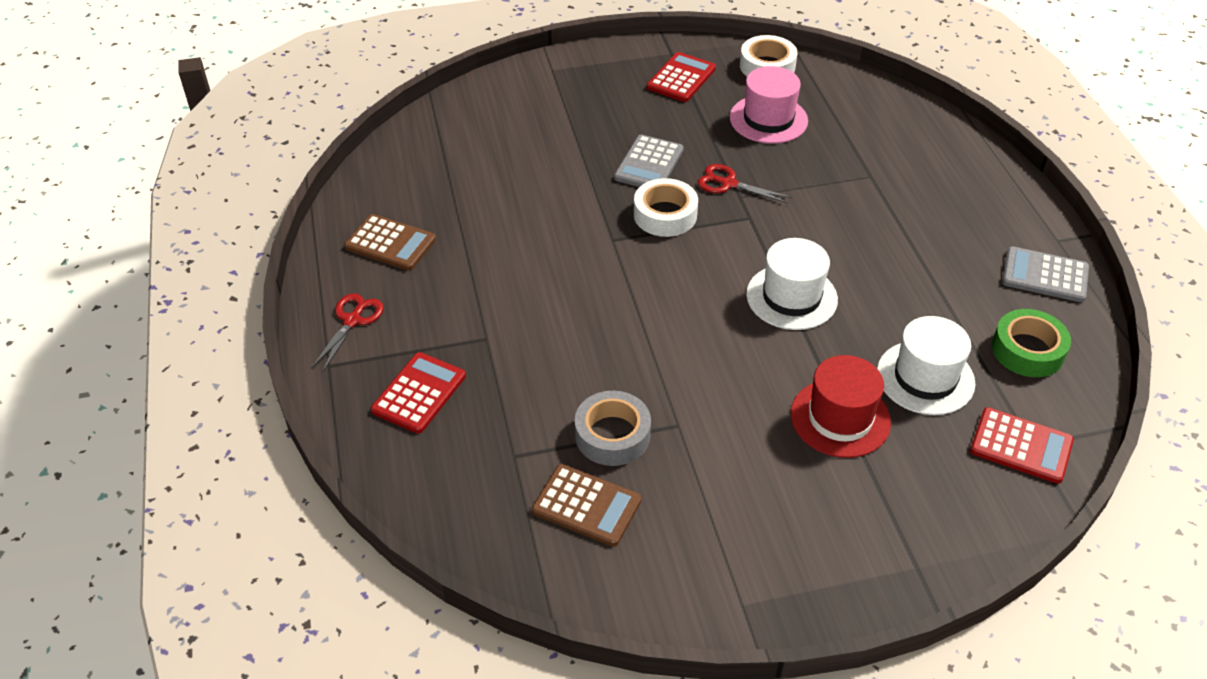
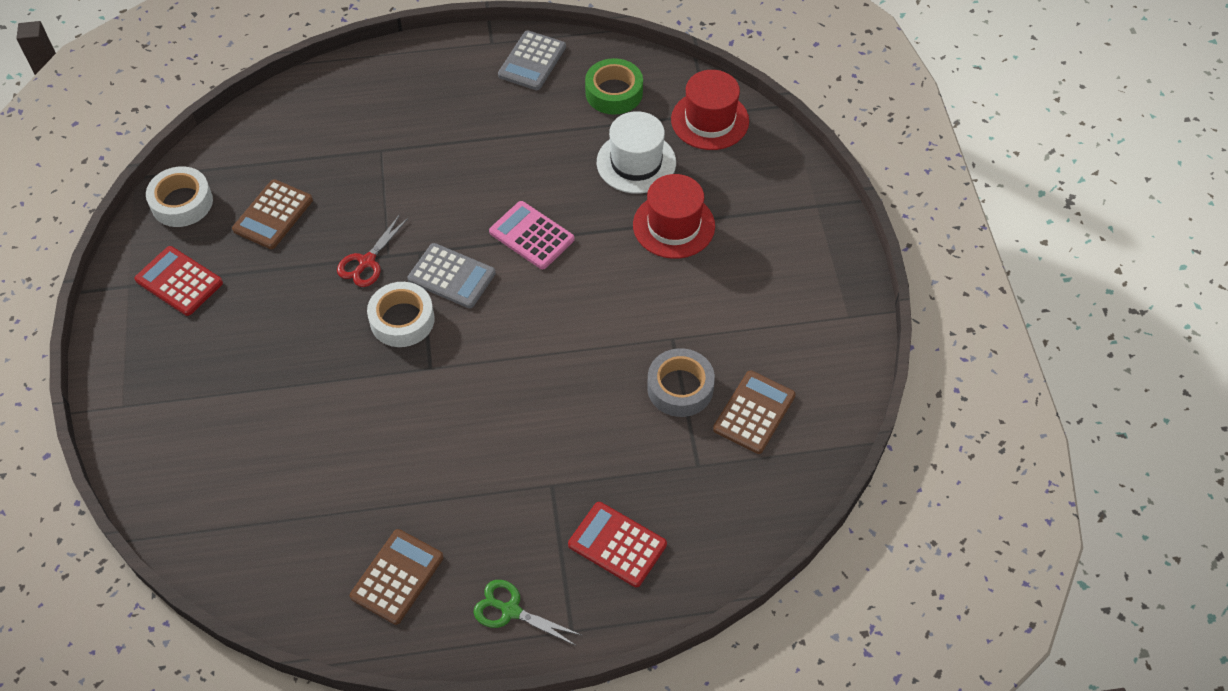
camera: 85 degrees left, 10 degrees up
(352, 320) = (510, 610): red scissors -> green scissors
(649, 164) = (320, 326): grey calculator -> grey calculator (451, 276)
(768, 119) = (273, 215): pink hat -> brown calculator
(791, 297) = (531, 236): white hat -> pink calculator
(1021, 446) = (710, 120): red calculator -> red hat

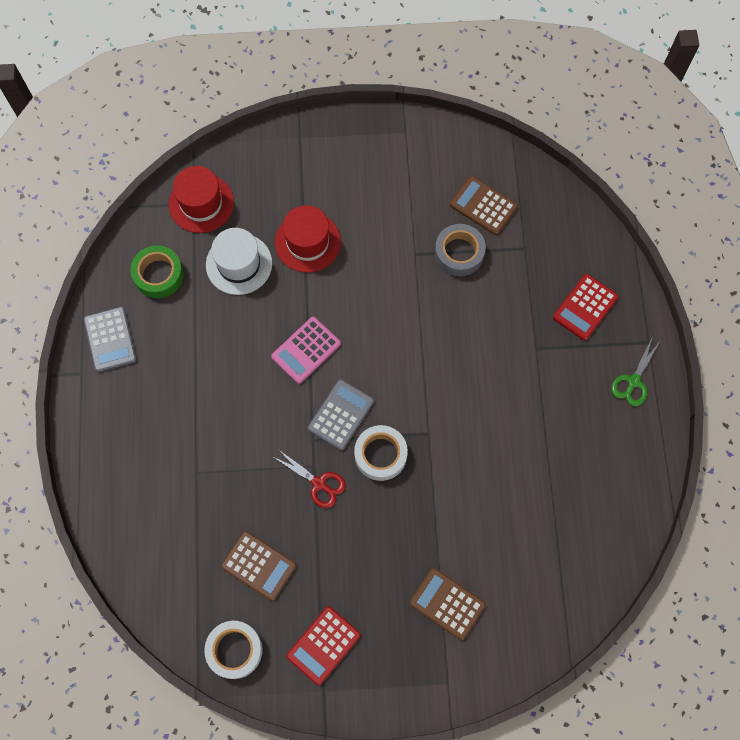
camera: 85 degrees left, 15 degrees up
(397, 577) = (606, 459): brown calculator -> brown calculator (447, 604)
(532, 61) = (110, 339): grey calculator -> grey calculator turned 45 degrees clockwise

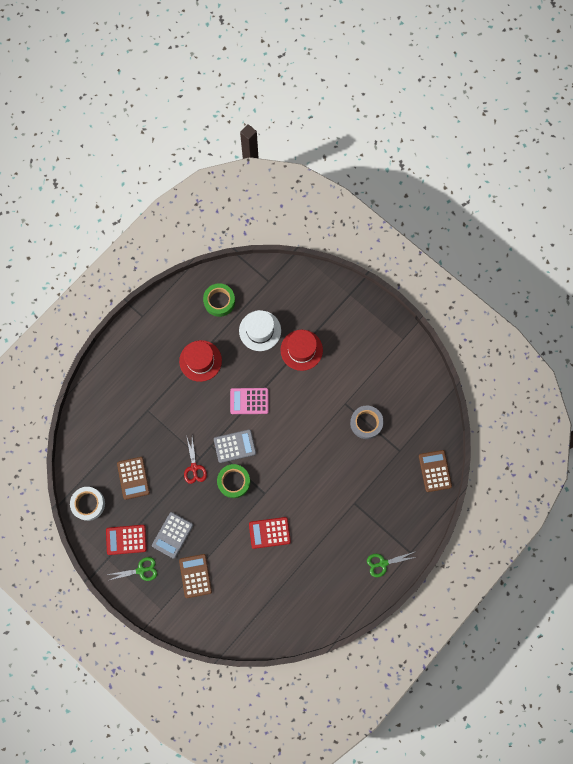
camera: 45 degrees right, 5 degrees up
(110, 339) = (169, 312): grey calculator -> grey calculator (172, 535)
(201, 203) = (272, 284): red hat -> red hat (200, 361)
(377, 663) = (141, 570): none -> green scissors
(380, 455) = (234, 481): white tape -> green tape
(483, 206) = (401, 411): brown calculator -> brown calculator (435, 471)
(585, 307) = (398, 506): red calculator -> red calculator (269, 532)

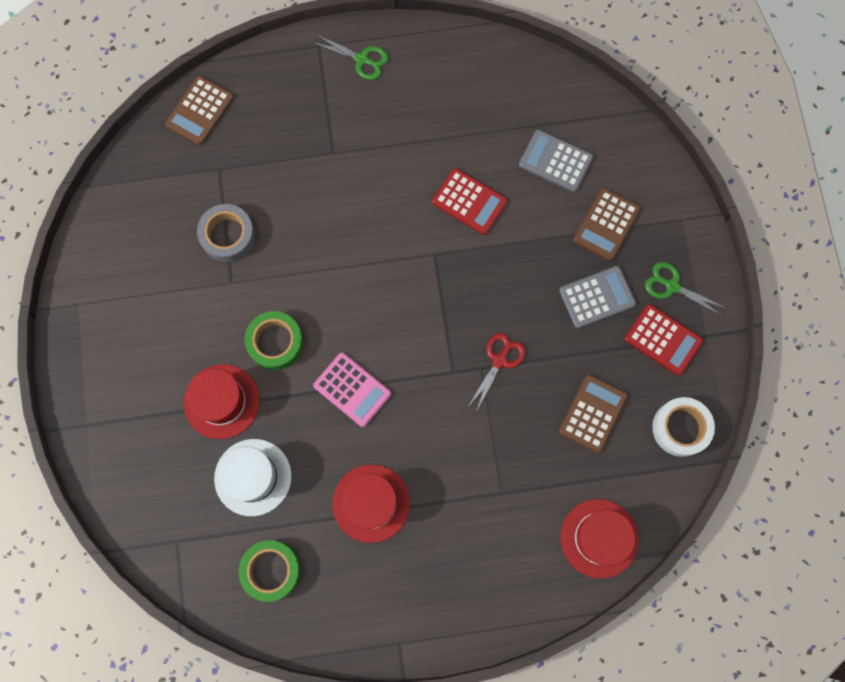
camera: 140 degrees left, 0 degrees up
(90, 425) = (599, 538): none -> red hat
(234, 481) = (462, 300): green tape -> green tape (275, 342)
(235, 446) = (422, 345): grey calculator -> grey calculator (555, 161)

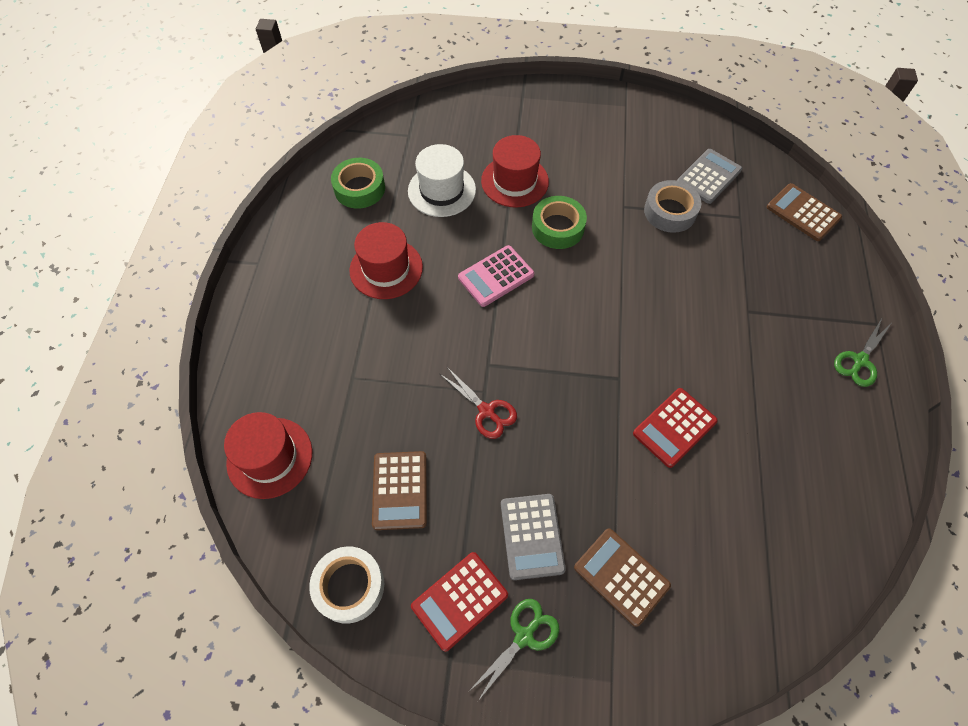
camera: 105 degrees right, 15 degrees down
(555, 161) = (714, 538): grey calculator -> grey calculator (708, 177)
(592, 413) = (400, 490): brown calculator -> brown calculator turned 45 degrees clockwise

